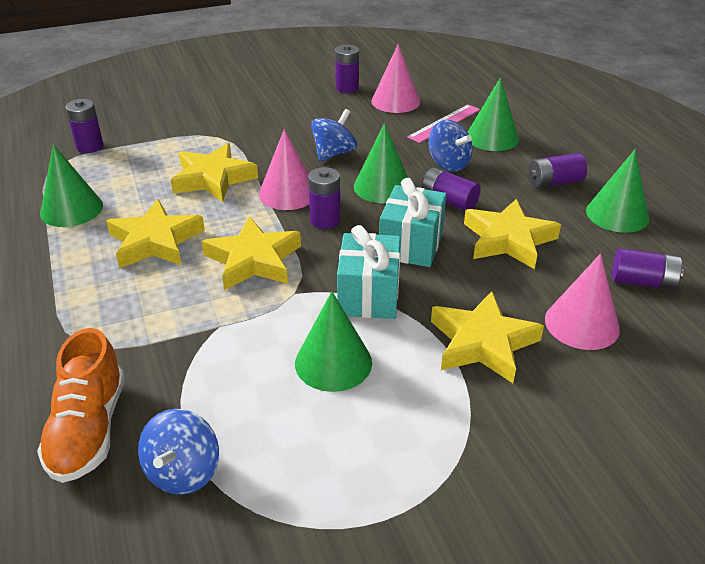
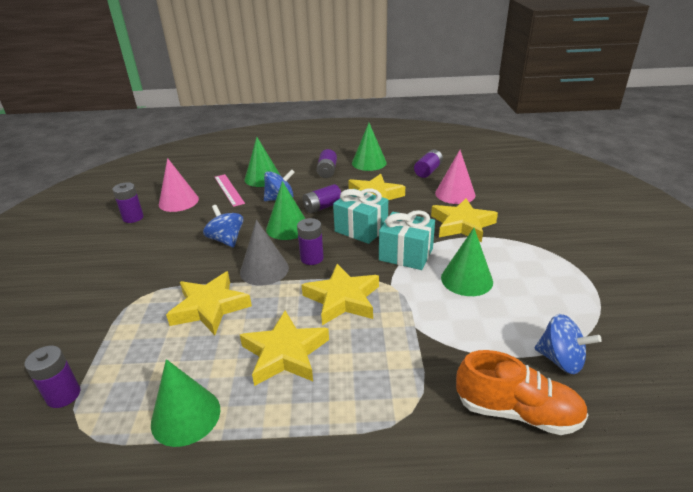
camera: 70 degrees left, 5 degrees down
(288, 193) = (264, 270): pink cone -> grey cone

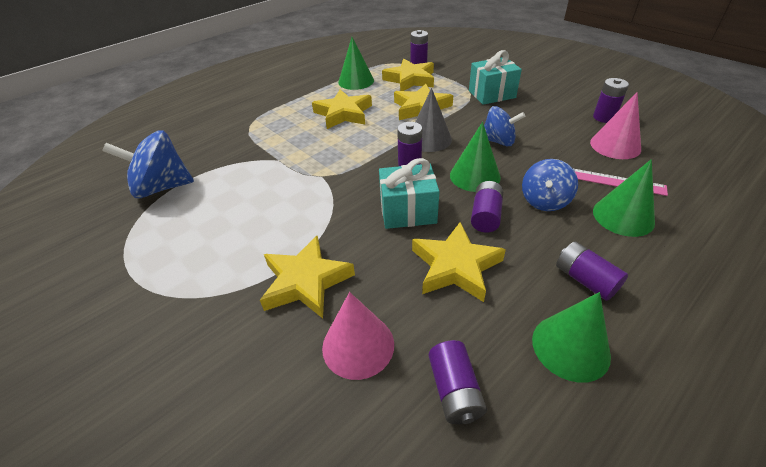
camera: 140 degrees right, 10 degrees up
(342, 299) = (346, 150): yellow star -> yellow star (410, 80)
(406, 254) = (335, 208): turquoise gift -> turquoise gift (492, 94)
(466, 279) = (260, 212): green cone -> none
(517, 412) = (189, 150): orange shoe -> none
(560, 360) = (162, 187): blue spinning top -> blue spinning top, size x1.53

